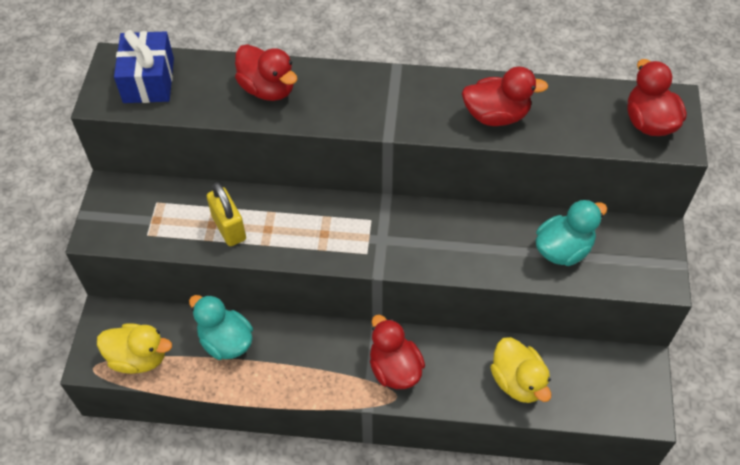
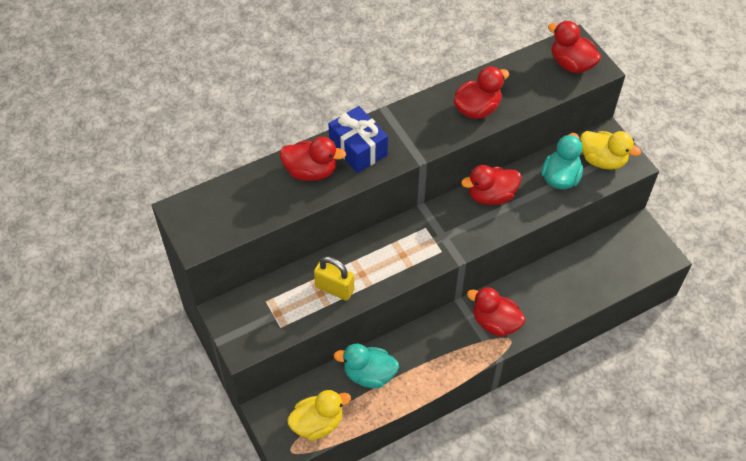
camera: 35 degrees left, 0 degrees up
(148, 80) = (219, 211): blue gift -> blue gift (358, 149)
(468, 226) = (491, 196): none -> red duck
(518, 381) = (576, 283): yellow duck -> yellow duck (602, 160)

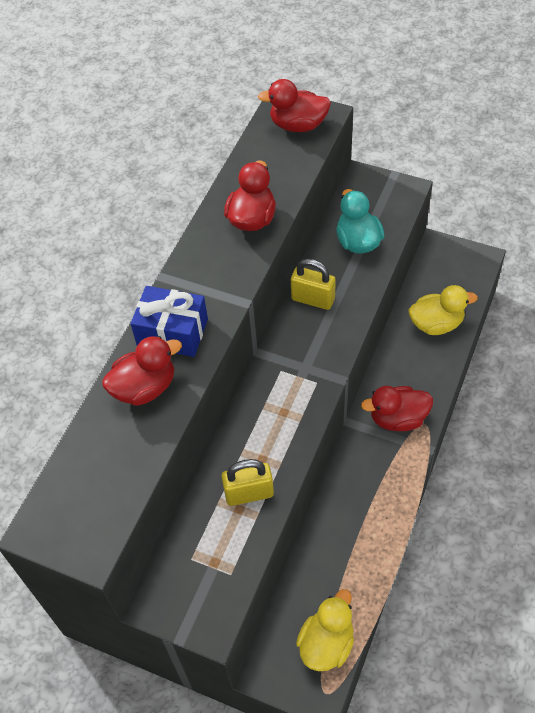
camera: 35 degrees left, 0 degrees up
(369, 374) = (331, 555): turquoise duck -> none
(491, 196) = (313, 299): red duck -> yellow padlock
(602, 160) = (378, 202): yellow duck -> yellow duck (436, 324)

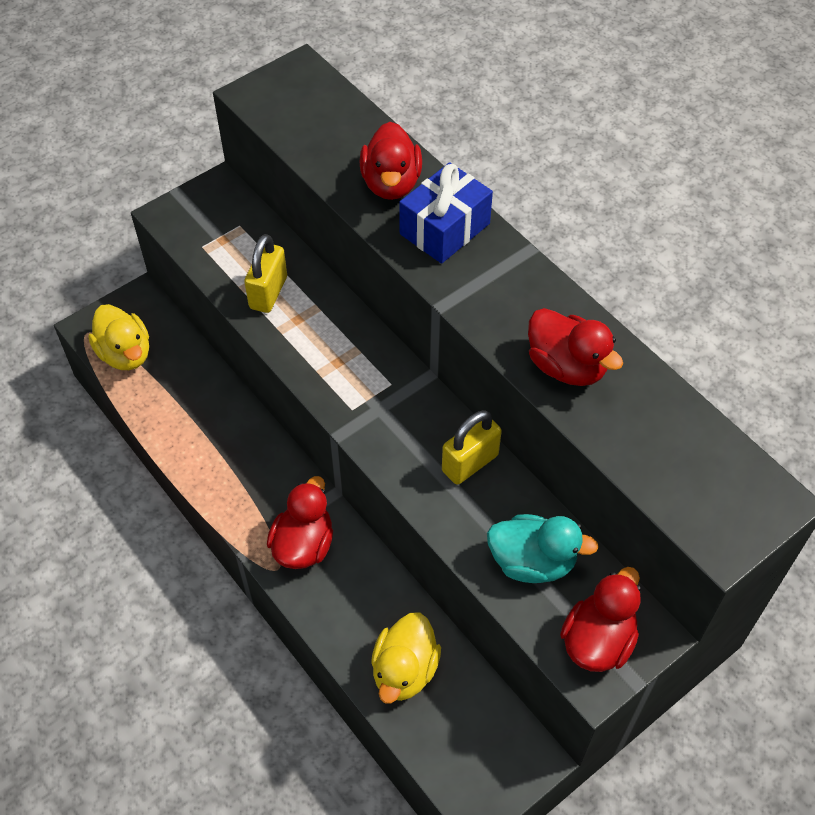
camera: 115 degrees right, 0 degrees up
(298, 125) = (717, 498): red duck -> red duck (598, 640)

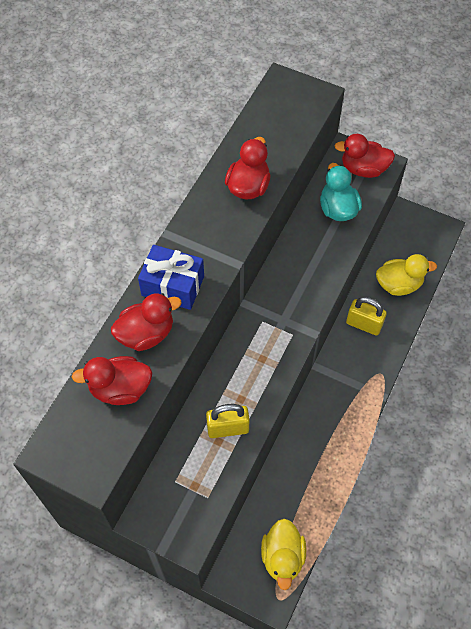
camera: 115 degrees left, 5 degrees up
(125, 354) = (282, 557): yellow duck -> yellow duck turned 150 degrees clockwise
(303, 544) = (358, 367): red duck -> red duck (120, 389)
(470, 463) = (294, 259): yellow padlock -> yellow padlock (364, 324)

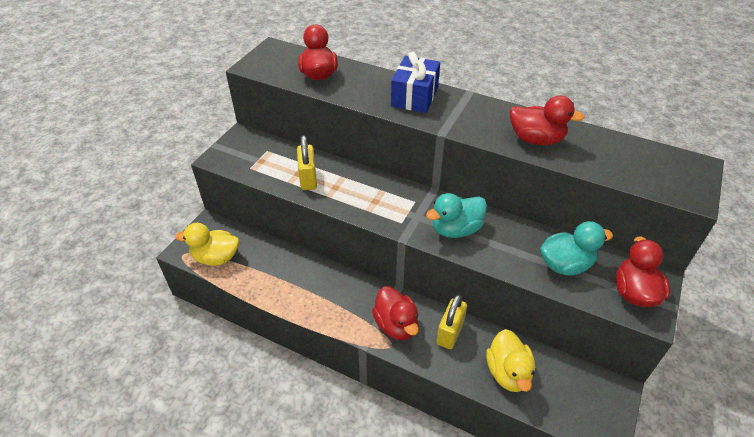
camera: 90 degrees right, 15 degrees down
(146, 334) = (367, 85): red duck -> red duck (396, 325)
(300, 288) = (455, 229): none -> turquoise duck

